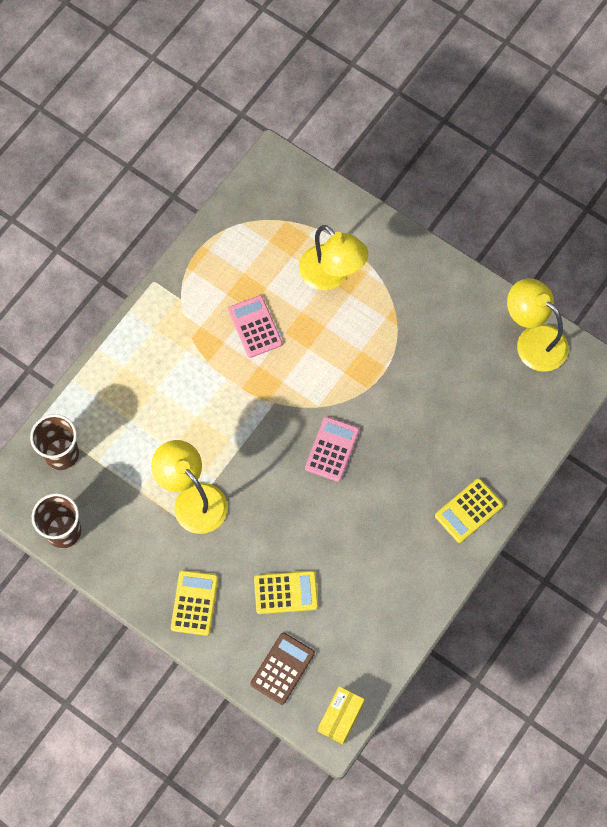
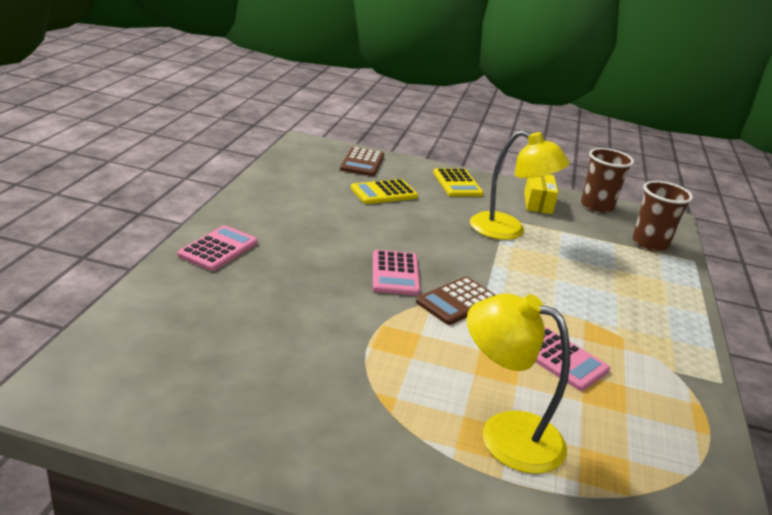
camera: 155 degrees right, 40 degrees down
(298, 404) = (457, 301): none -> brown calculator
(340, 717) = (302, 148): yellow box -> yellow box (537, 203)
(469, 511) = (218, 249): yellow calculator -> pink calculator
(533, 340) = (150, 410): yellow lamp -> none

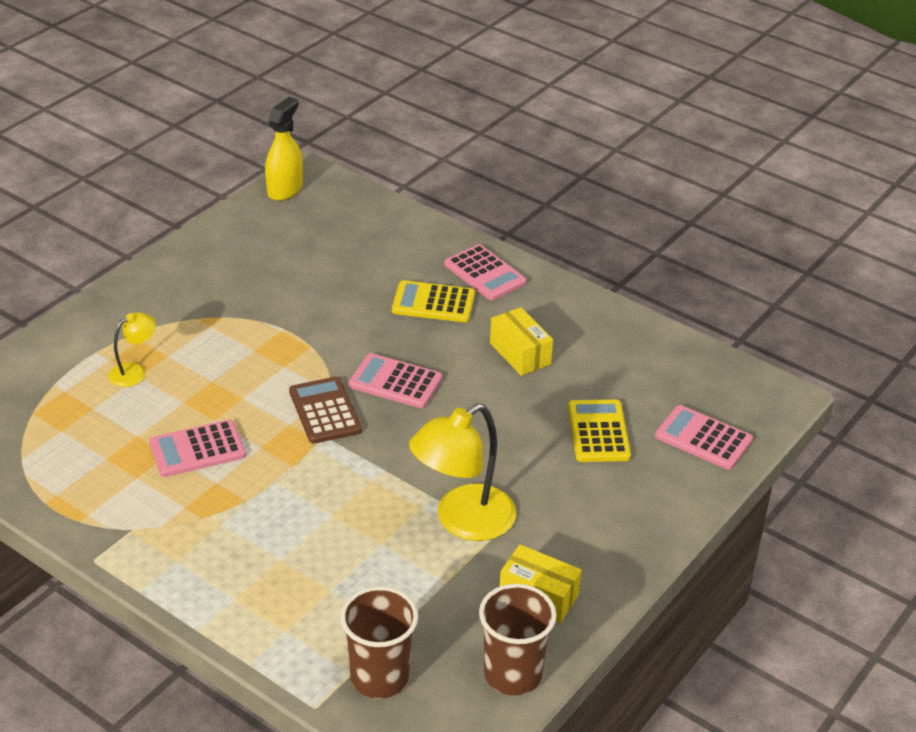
camera: 115 degrees right, 10 degrees up
(88, 407) = (285, 189): none -> yellow spray bottle
(321, 225) = (520, 353): none -> yellow box
(362, 162) = (703, 438): brown calculator -> pink calculator
(457, 183) = (619, 523): yellow calculator -> yellow calculator (433, 303)
(505, 434) = (134, 372): yellow lamp -> yellow lamp, size x0.51

